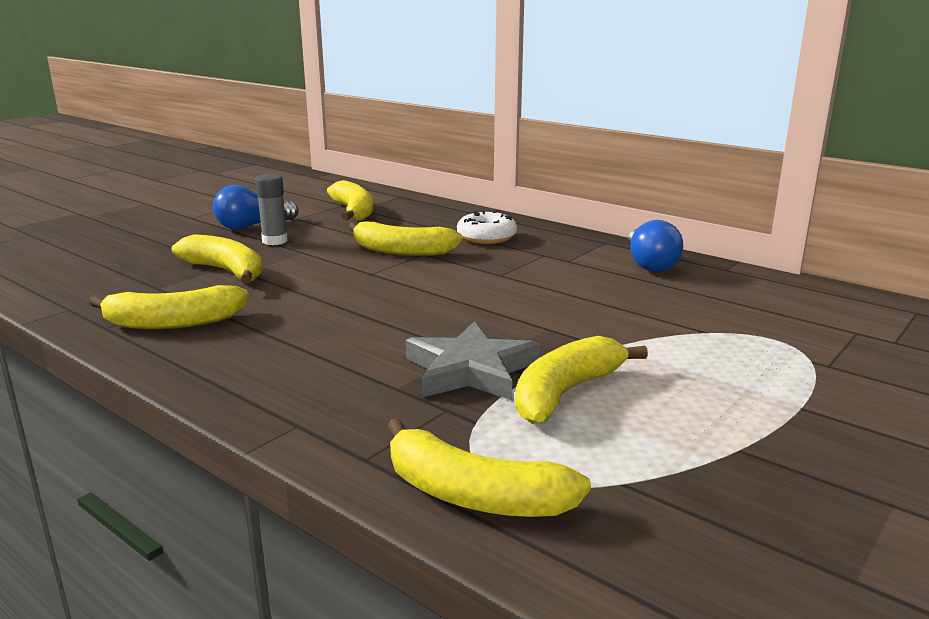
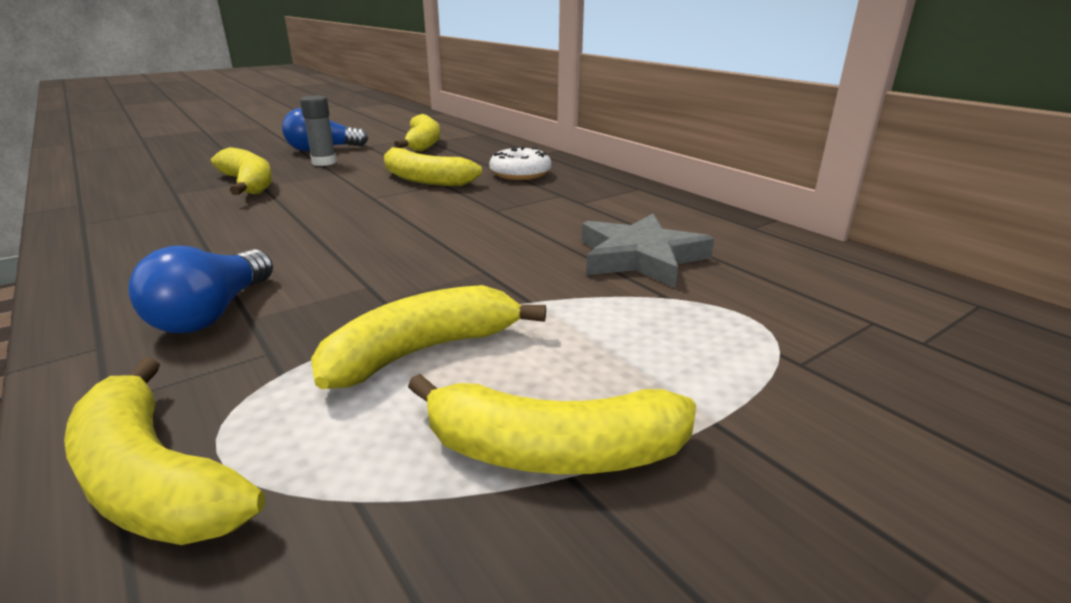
camera: 15 degrees right, 5 degrees up
(173, 322) = (141, 225): yellow banana -> yellow banana (554, 451)
(470, 370) = (348, 308): grey star -> grey star (640, 257)
(649, 264) = (666, 213): blue light bulb -> blue light bulb (213, 313)

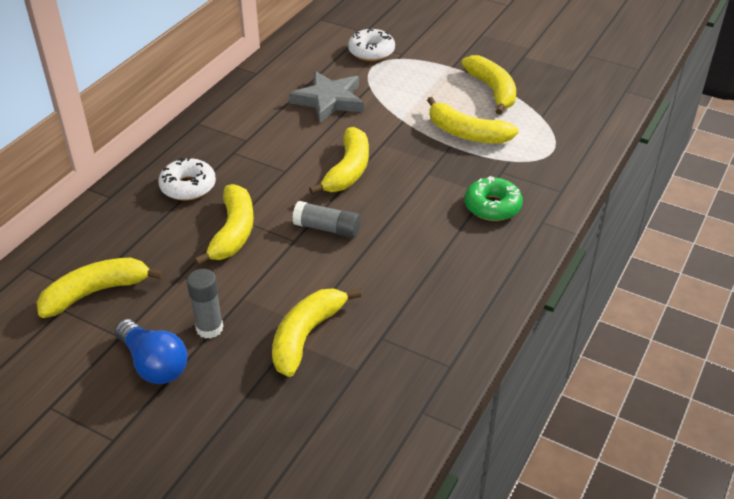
camera: 115 degrees left, 15 degrees up
(155, 480) = (572, 154): yellow banana -> yellow banana (348, 170)
(213, 313) = (492, 206): blue light bulb -> green donut
(364, 211) = (327, 228): none -> grey glue stick
(815, 328) = (371, 52): none -> white donut

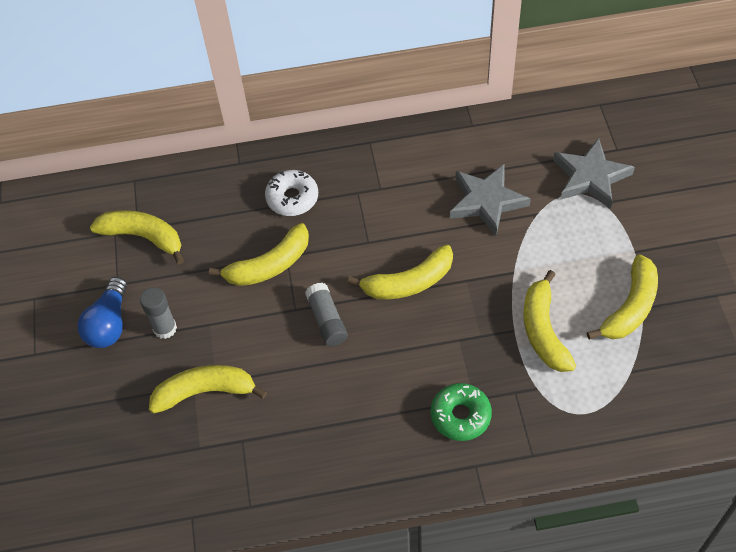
camera: 55 degrees right, 15 degrees up
(371, 52) = (590, 177): white donut -> grey star

